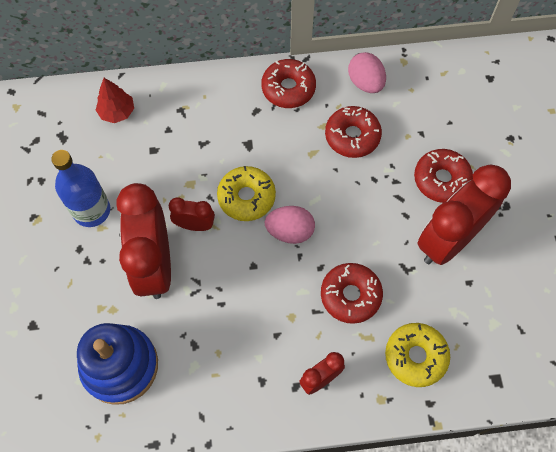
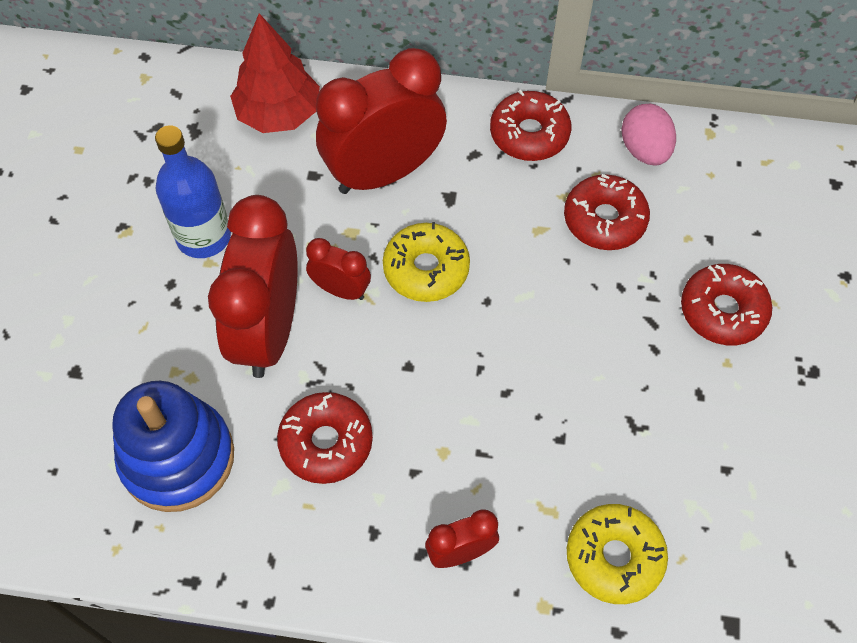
camera: 15 degrees right, 5 degrees down
(117, 112) = (278, 114): red tree -> red tree, size x1.60
(290, 231) = (475, 331): pink egg -> none
(350, 295) = (539, 443): red donut -> red donut (326, 442)
(448, 240) = (710, 400): red clock -> red clock (384, 173)

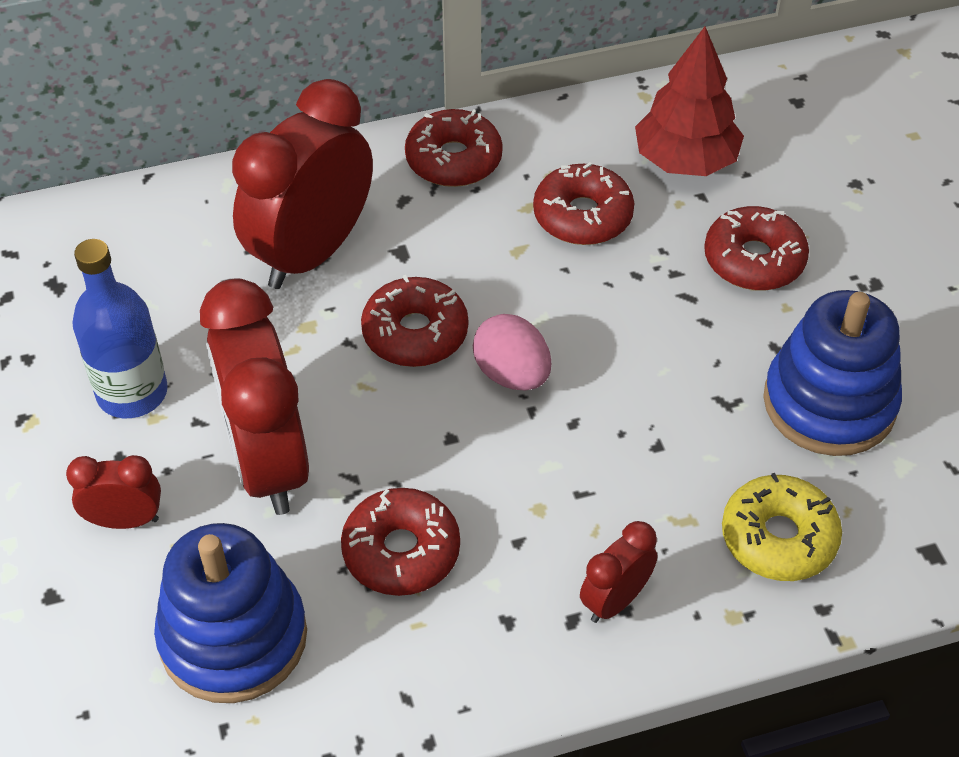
camera: 25 degrees left, 10 degrees down
(278, 114) = (151, 234): red tree -> red tree (685, 160)
(341, 290) = (329, 389): red clock -> red clock (125, 520)
(426, 269) = (415, 333): yellow donut -> red donut
(644, 150) = (586, 135): pink egg -> pink egg (512, 374)
(717, 460) = (829, 403): none -> blue stacking toy

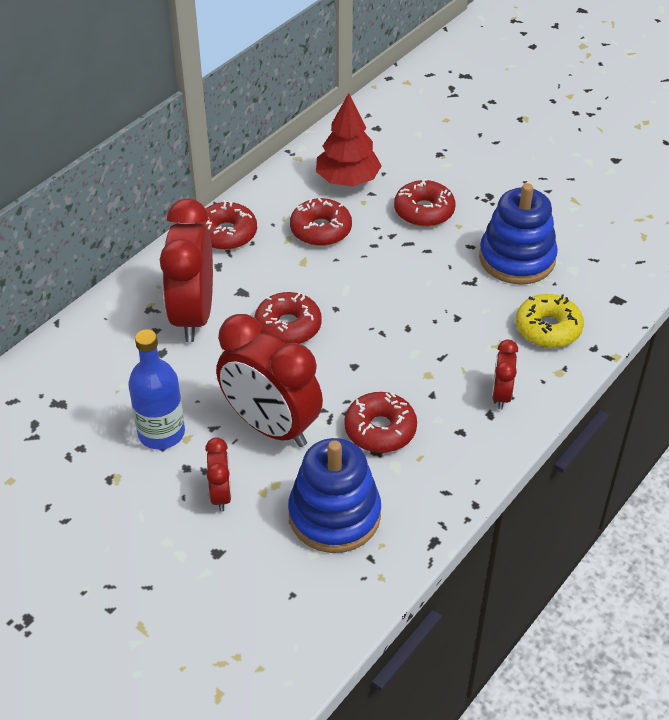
camera: 35 degrees left, 5 degrees down
(125, 520) = (221, 495): red clock -> red clock turned 120 degrees clockwise
(512, 374) = (356, 321): pink egg -> none

